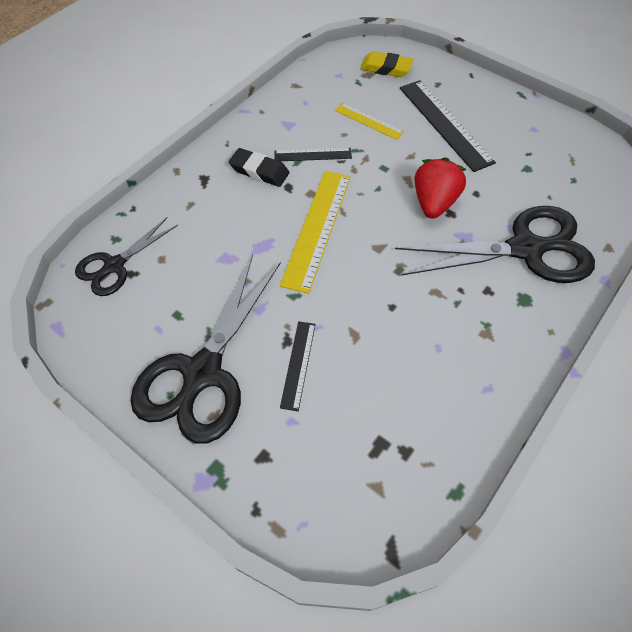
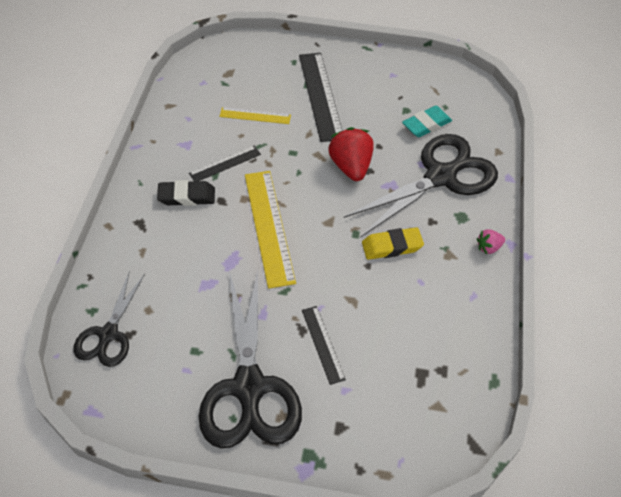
camera: 30 degrees left, 5 degrees down
(386, 68) = (241, 62): yellow eraser -> yellow eraser (391, 246)
(445, 124) = (320, 95): black ruler -> black ruler turned 45 degrees clockwise
(536, 344) = (488, 247): none -> pink strawberry
(541, 191) = (426, 125): none -> turquoise eraser

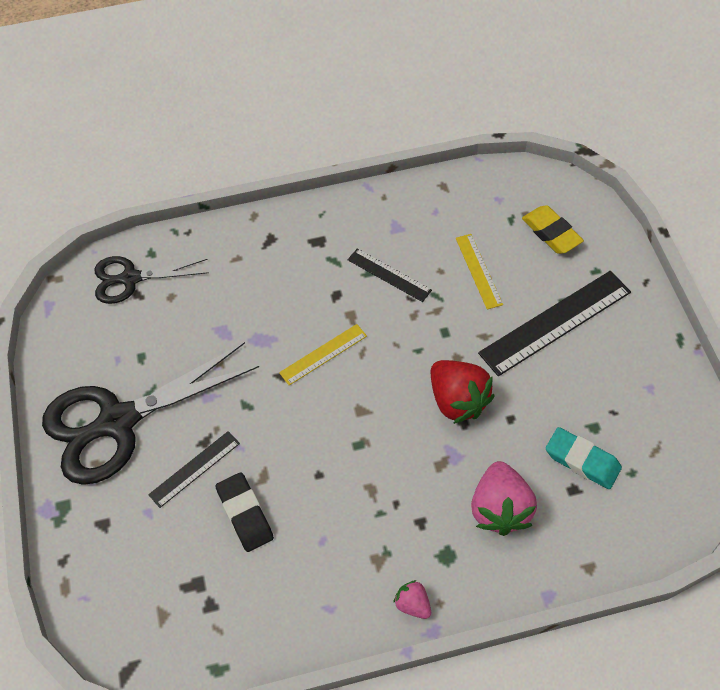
camera: 70 degrees right, 5 degrees up
(187, 196) = (324, 262): black eraser -> black eraser (245, 514)
(269, 227) = (323, 354): yellow ruler -> yellow ruler, size x0.55
(350, 166) = (457, 400): red strawberry -> red strawberry turned 90 degrees clockwise
(391, 246) = (358, 490): yellow eraser -> yellow eraser (551, 233)
(440, 177) = (499, 508): black scissors -> pink strawberry

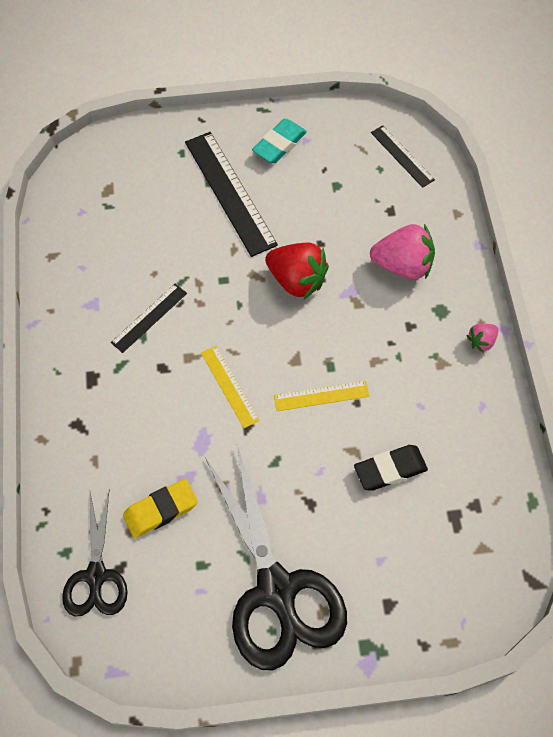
camera: 85 degrees left, 5 degrees up
(194, 469) = (339, 514): black ruler -> black ruler (402, 156)
(457, 400) = (297, 280): red strawberry -> red strawberry turned 60 degrees clockwise
(478, 271) = (161, 242): yellow ruler -> yellow ruler (321, 396)
(551, 233) = (132, 177): yellow eraser -> yellow eraser (161, 510)
(582, 461) = (366, 200): turquoise eraser -> turquoise eraser (279, 144)

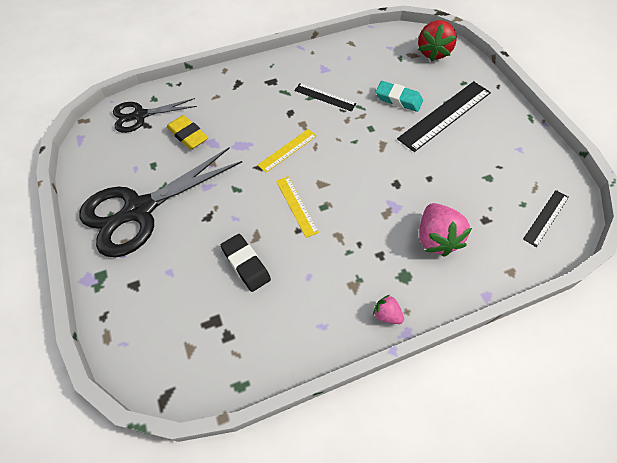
camera: 75 degrees right, 5 degrees down
(279, 144) = (505, 134): turquoise eraser -> turquoise eraser (398, 99)
(297, 280) = (389, 170): red strawberry -> red strawberry (433, 52)

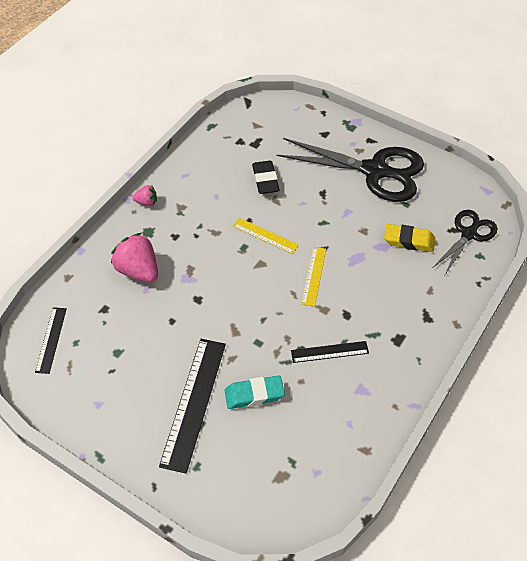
camera: 145 degrees right, 5 degrees down
(140, 210) = (375, 171): black scissors -> black scissors turned 90 degrees clockwise
(246, 264) = (265, 180): black eraser -> black eraser turned 60 degrees clockwise
(433, 52) = (259, 497): red strawberry -> none

